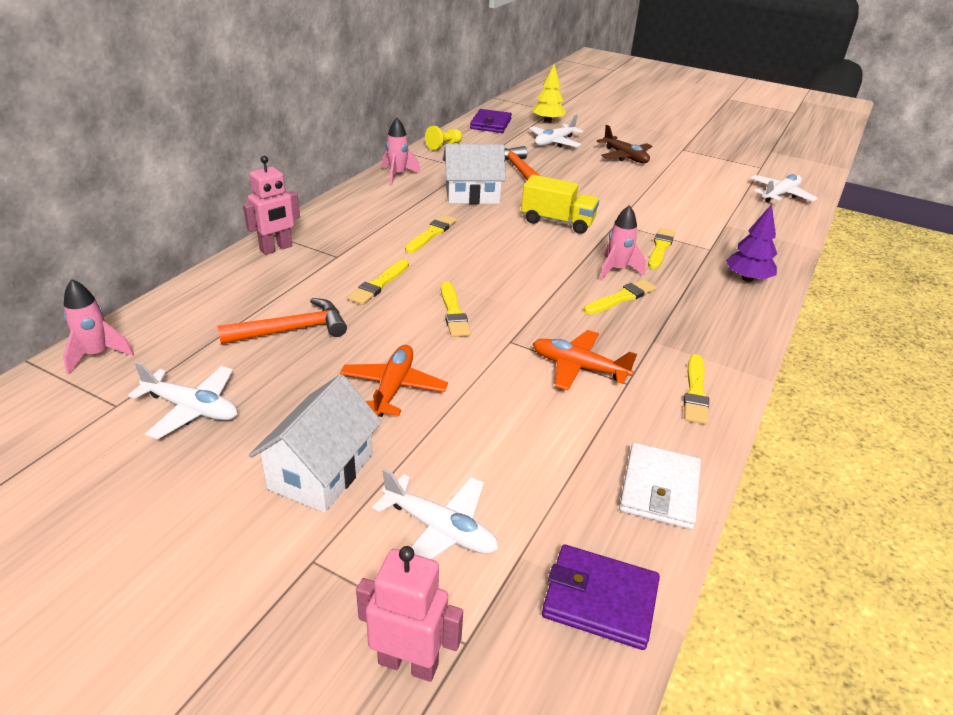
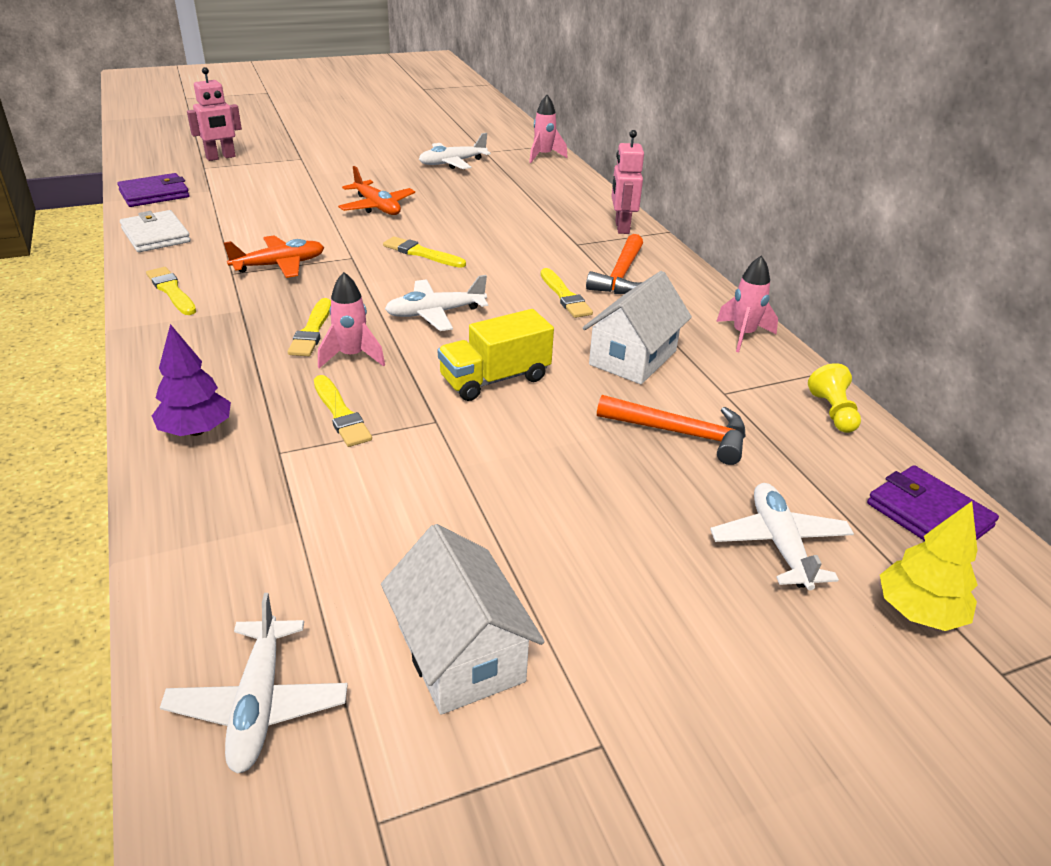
camera: 130 degrees right, 0 degrees up
(292, 330) = (490, 201): orange hammer -> orange hammer (620, 276)
(321, 471) = (348, 173): white house -> white house (460, 653)
(379, 284) = (506, 243): yellow brush -> none
(440, 529) = (260, 182): white plane -> white plane (435, 313)
(625, 157) = (638, 598): brown plane -> none

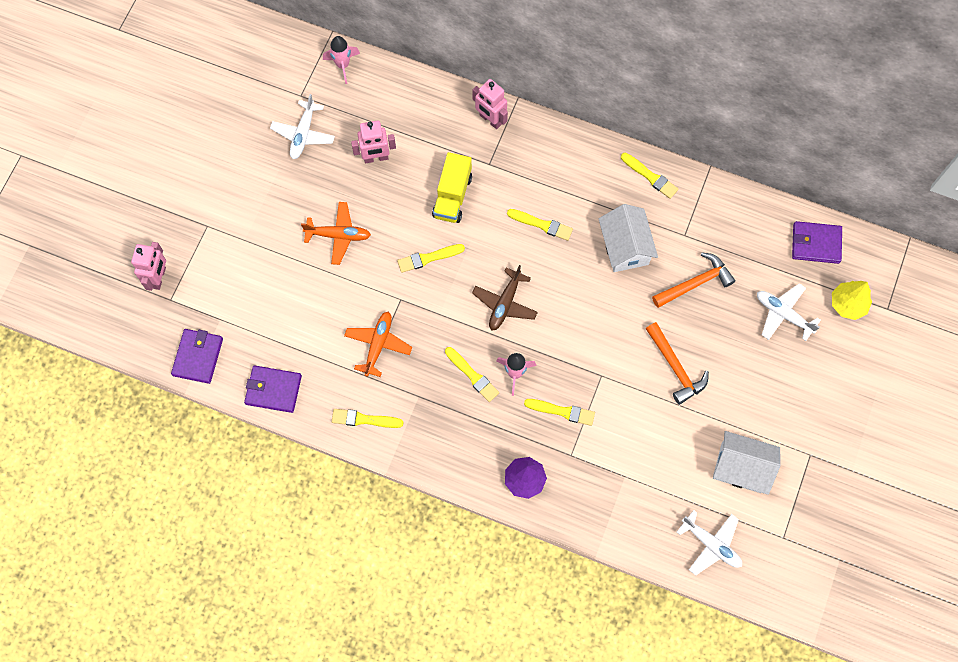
camera: 45 degrees left, 35 degrees up
(156, 235) = (273, 390): white wallet -> purple wallet
(435, 313) = (505, 303): white plane -> brown plane
(484, 195) = (376, 158): none -> pink robot
(495, 379) = (590, 324): yellow truck -> yellow truck (452, 196)
(620, 276) = (545, 176): orange hammer -> orange hammer (675, 368)
(743, 335) = (650, 176): pink rocket -> yellow brush
(833, 412) = (735, 205): yellow pawn -> none

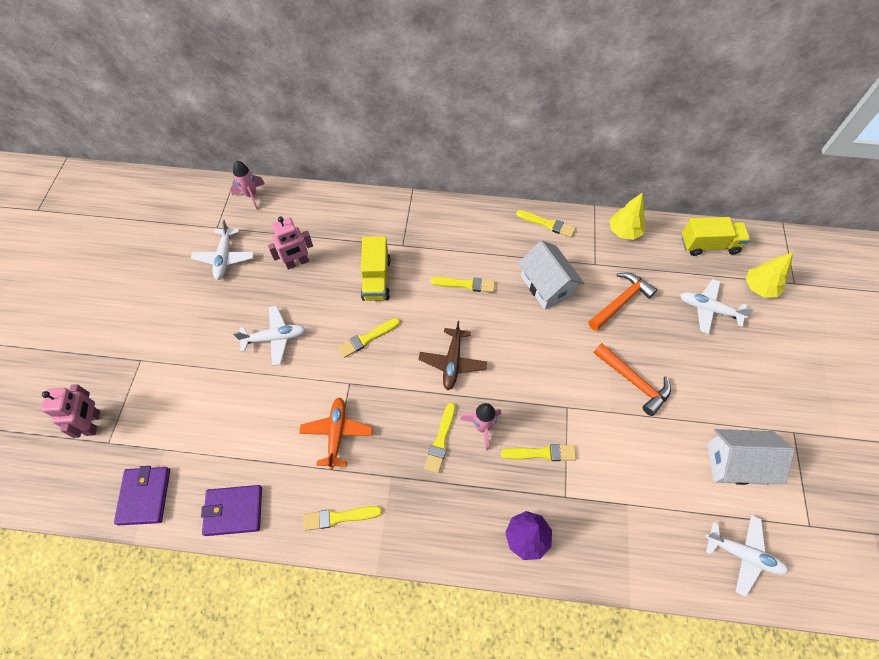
camera: 15 degrees left, 10 degrees down
(338, 235) = (275, 338): orange plane -> white plane
(472, 375) = (441, 440): yellow brush -> yellow brush turned 75 degrees clockwise
(490, 119) = (393, 210): pink robot -> none
(730, 205) = (624, 231): none -> yellow tree
(816, 244) = (709, 245): purple wallet -> yellow truck

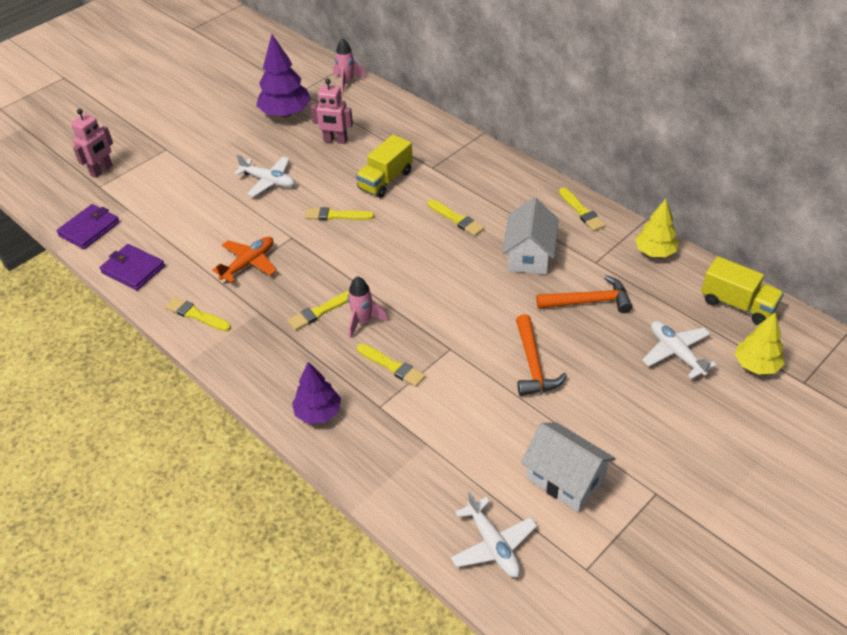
camera: 40 degrees right, 15 degrees down
(224, 258) = (286, 113): white plane -> purple tree
(452, 362) = (386, 266): brown plane -> none

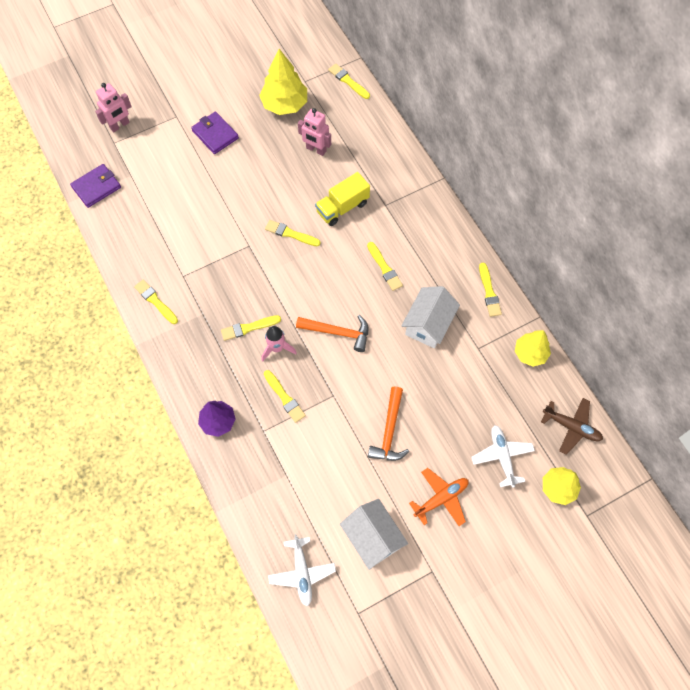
camera: 15 degrees right, 20 degrees up
(133, 269) = (120, 240): purple wallet -> purple wallet (215, 134)
(249, 263) = (208, 262): orange plane -> orange plane (441, 498)
(268, 181) = (248, 179): white plane -> none
(286, 113) = (284, 104): purple tree -> yellow tree
(347, 81) = (348, 81): pink rocket -> yellow brush
(589, 301) = (456, 386): orange hammer -> orange hammer (338, 332)
(737, 304) = (571, 427): yellow truck -> brown plane

